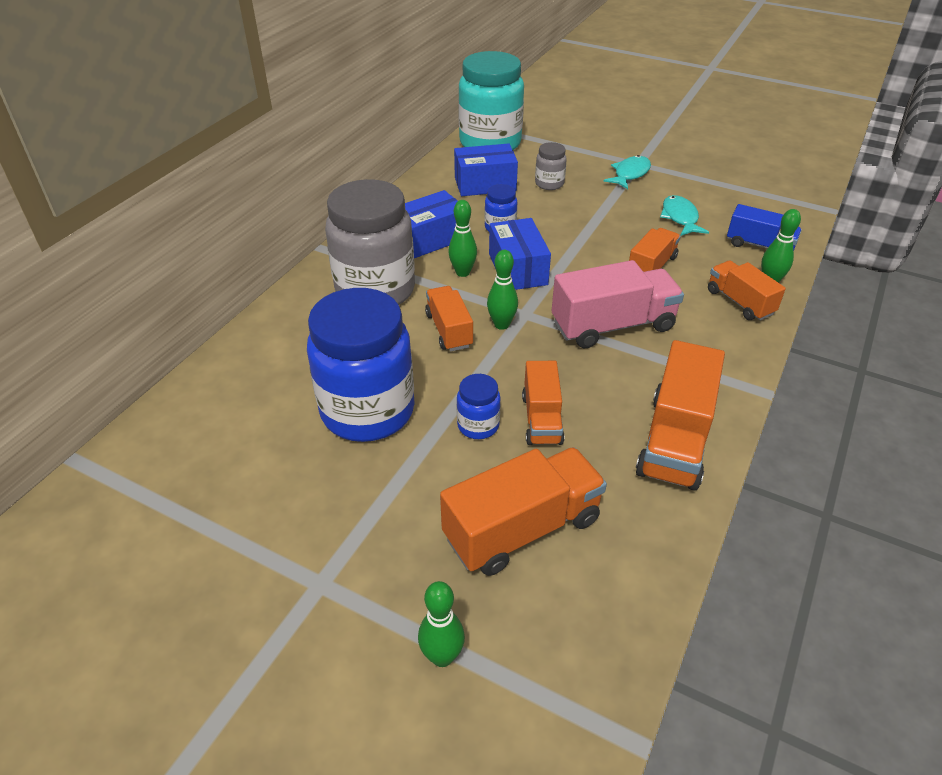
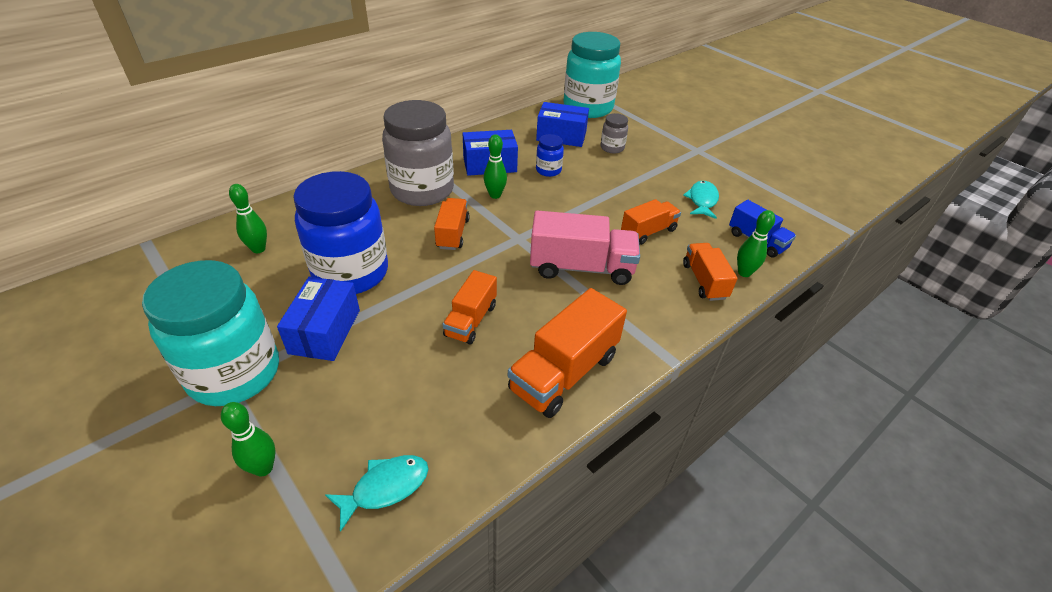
camera: 20 degrees right, 0 degrees up
(323, 570) = (234, 373): none -> turquoise jar
(478, 425) = (420, 309): blue jar -> none
(501, 324) = (495, 241): green bowling pin -> green bowling pin (258, 249)
(517, 269) = (538, 204): blue box -> blue box (325, 331)
(522, 528) = (393, 396): orange truck -> none
(630, 174) = (684, 156): turquoise fish -> turquoise fish (385, 488)

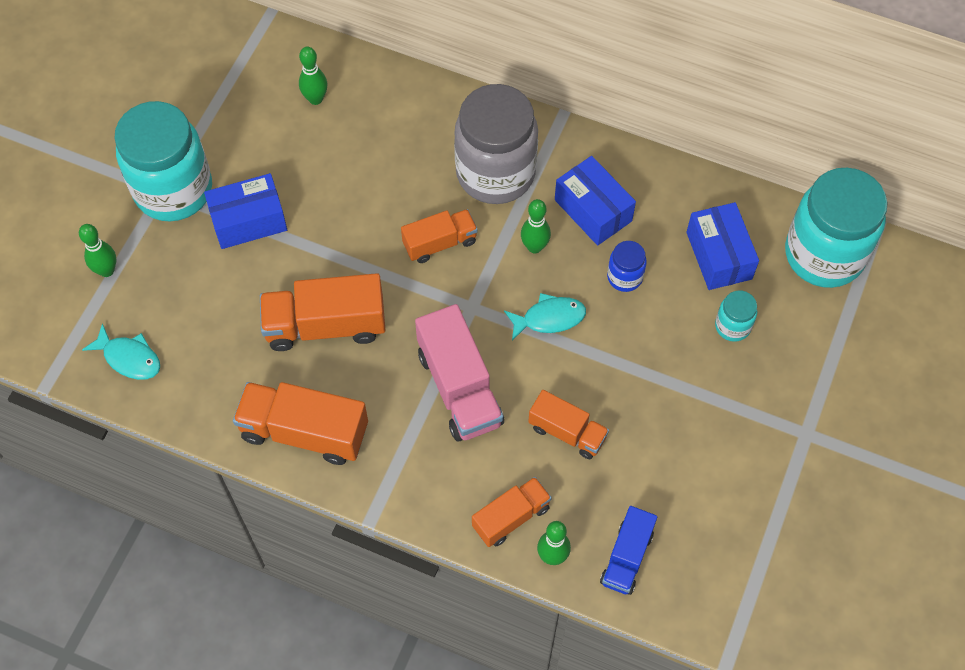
camera: 65 degrees right, 20 degrees up
(351, 273) = (329, 193): blue jar -> none
(471, 320) = (325, 325): orange truck -> orange truck, size x1.63
(612, 148) = (732, 326): grey jar -> turquoise jar
(702, 200) = (676, 473): turquoise fish -> turquoise fish (549, 318)

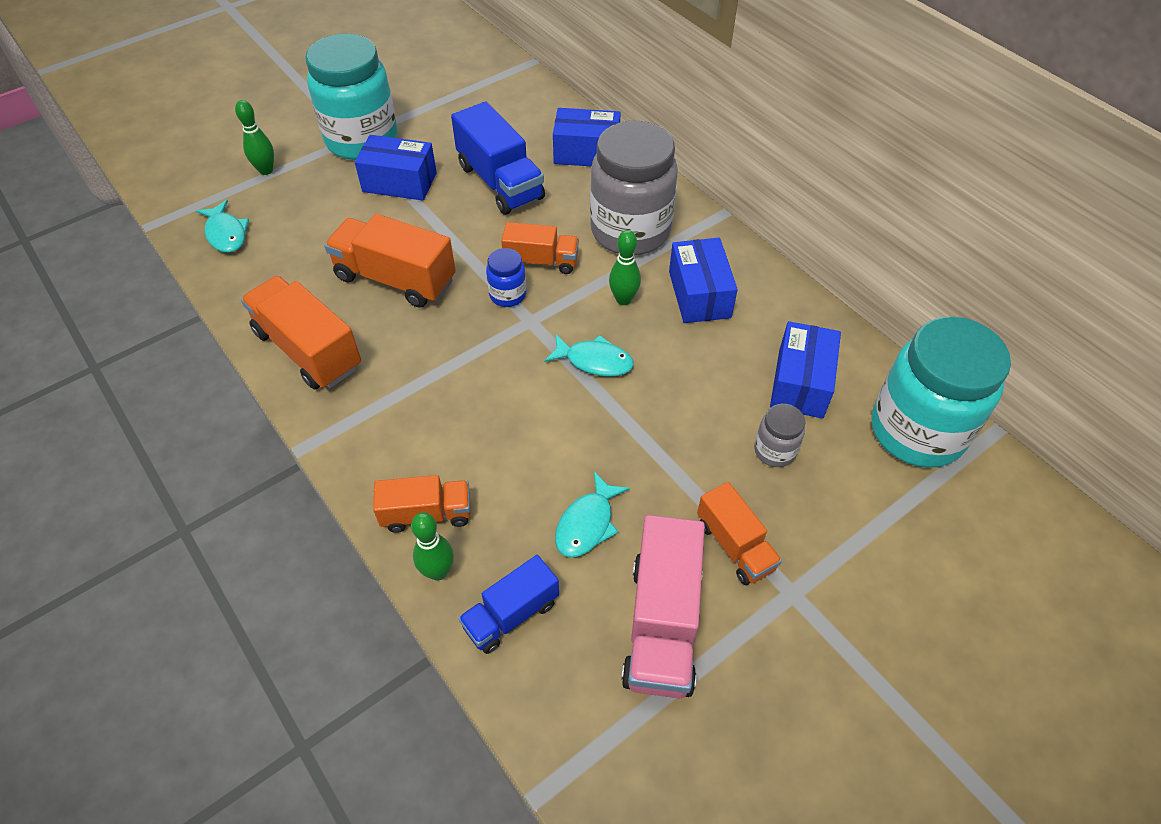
camera: 30 degrees right, 10 degrees down
(315, 99) = (521, 125): green bowling pin -> none
(343, 175) = (500, 182): none -> blue truck
(399, 103) = (586, 152): none -> blue box
(459, 388) = (468, 379): pink truck -> pink truck (662, 624)
(567, 432) = (539, 465): orange truck -> orange truck (735, 545)
(624, 277) = (692, 360): blue jar -> blue jar (508, 295)
(634, 459) = (587, 523): none -> turquoise fish
(732, 326) = (774, 451): turquoise jar -> grey jar

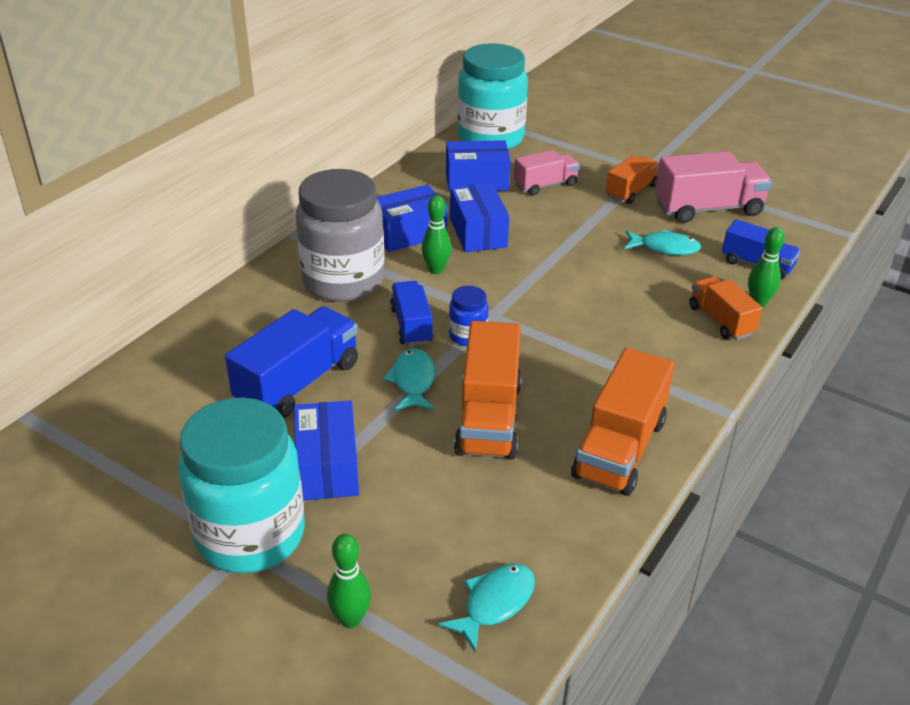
camera: 110 degrees left, 15 degrees down
(541, 261) = (411, 326): orange truck -> blue truck
(586, 152) = (224, 331): blue box -> blue box (478, 232)
(594, 361) = (516, 272): turquoise fish -> turquoise fish (413, 381)
(774, 451) = (545, 185): grey jar -> pink truck

